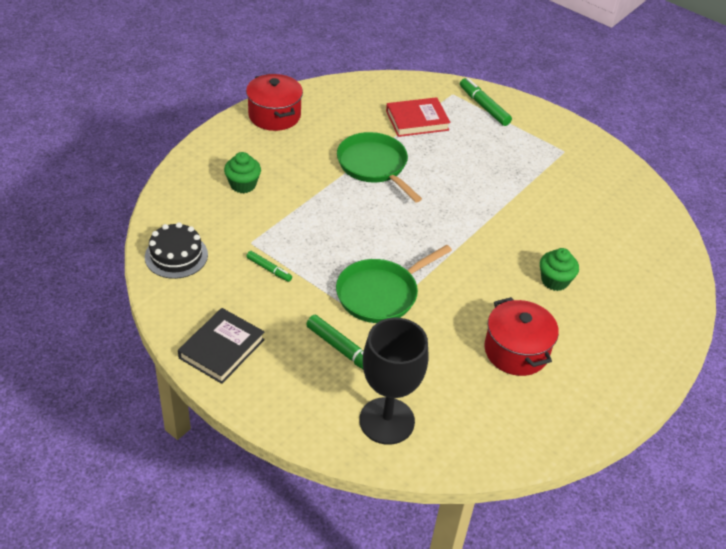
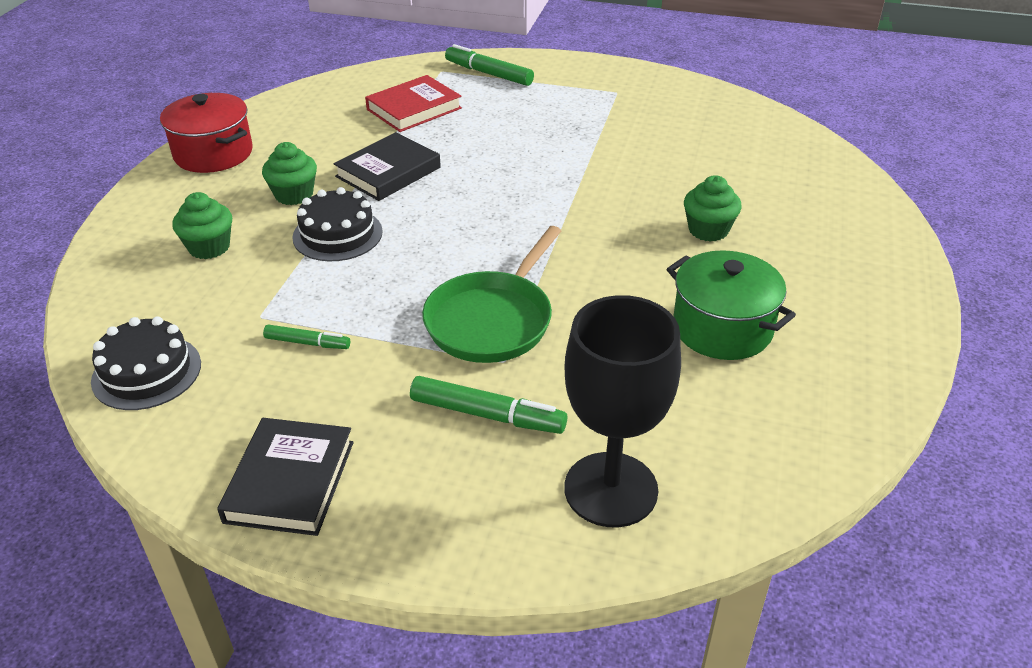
camera: 20 degrees left, 5 degrees down
(308, 163) = (294, 195): none -> green cupcake
(321, 202) = (337, 234): none -> black cake
(374, 166) = (388, 172): green pan -> black book
(516, 351) = (722, 328): red pot -> green pot

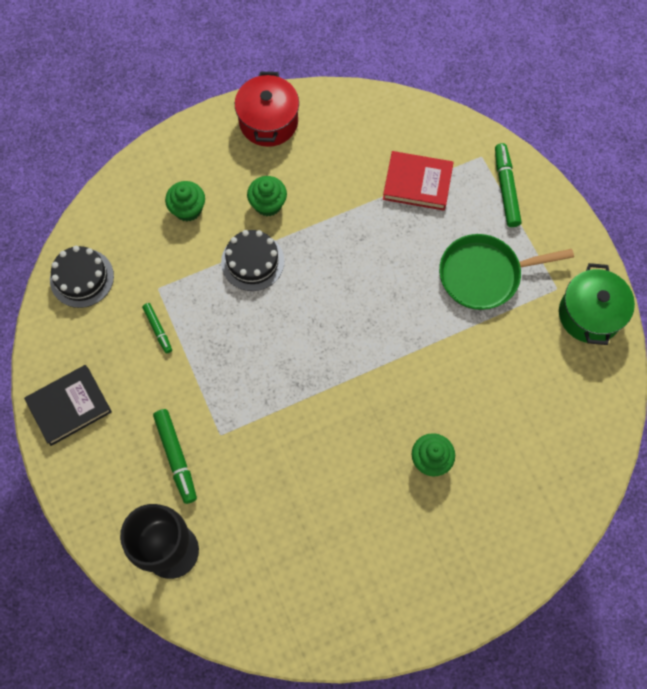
camera: 50 degrees right, 30 degrees up
(388, 172) = (334, 232): black book -> none
(492, 320) = (247, 403): green pan -> green pan (484, 274)
(722, 328) = (337, 527): green pot -> green pot (589, 314)

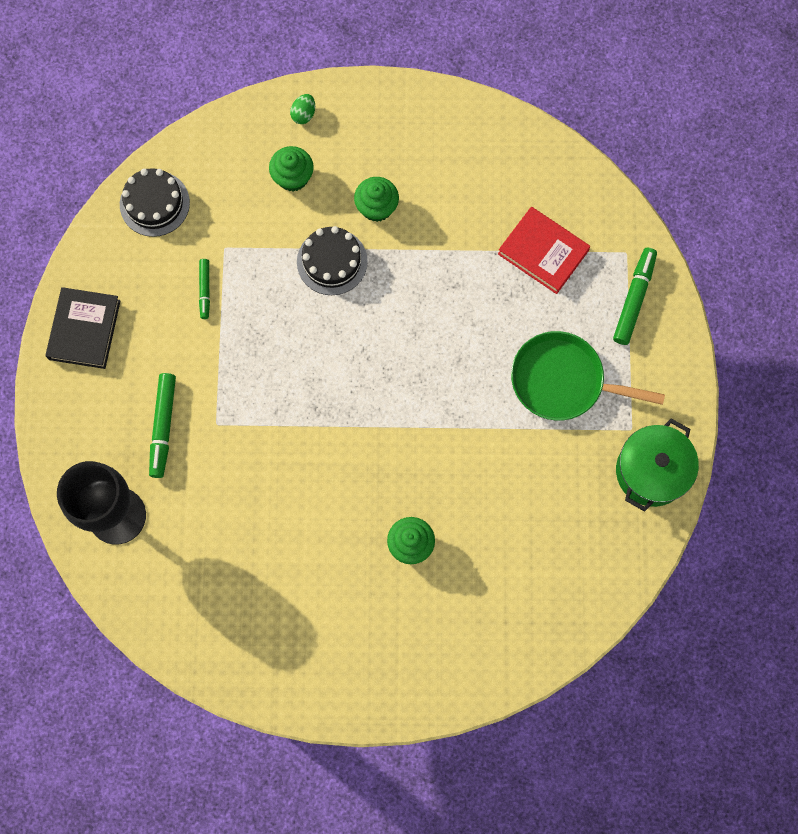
camera: 25 degrees right, 5 degrees up
(69, 406) = (84, 330): black book -> black book turned 75 degrees counterclockwise
(173, 157) = (303, 114): none -> green egg
(268, 122) = (420, 118): red pot -> none

